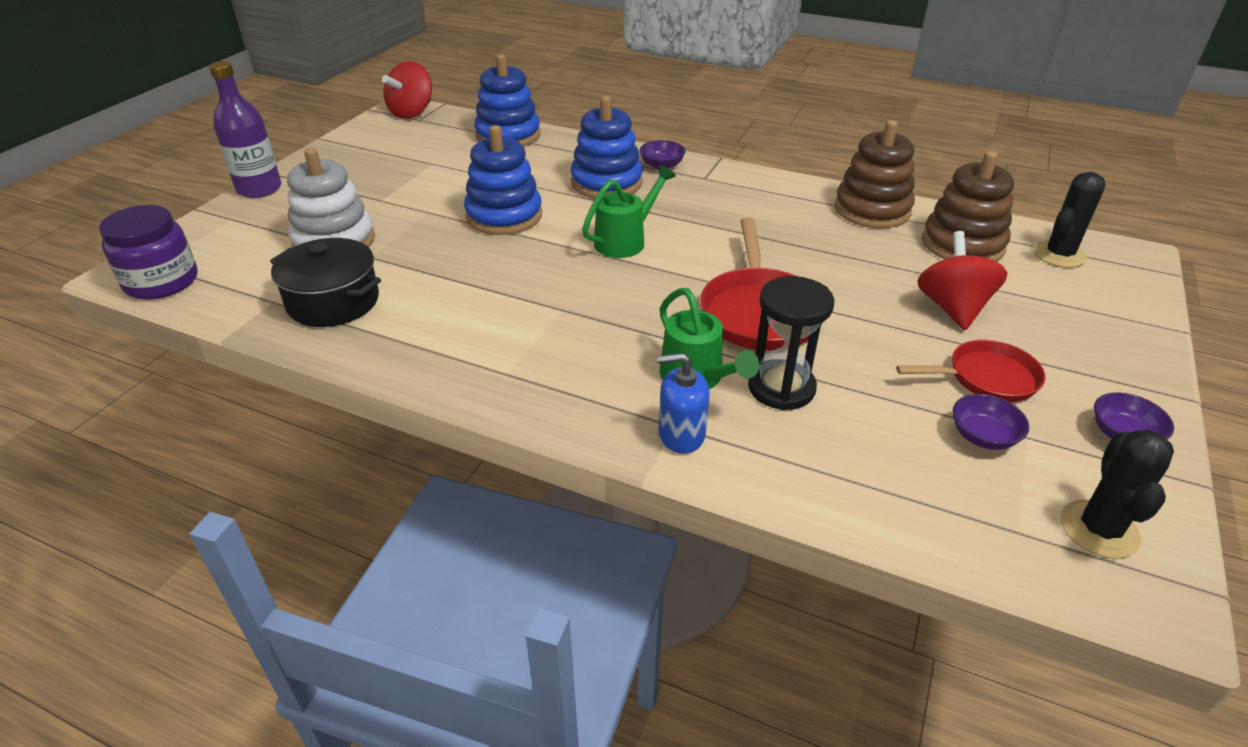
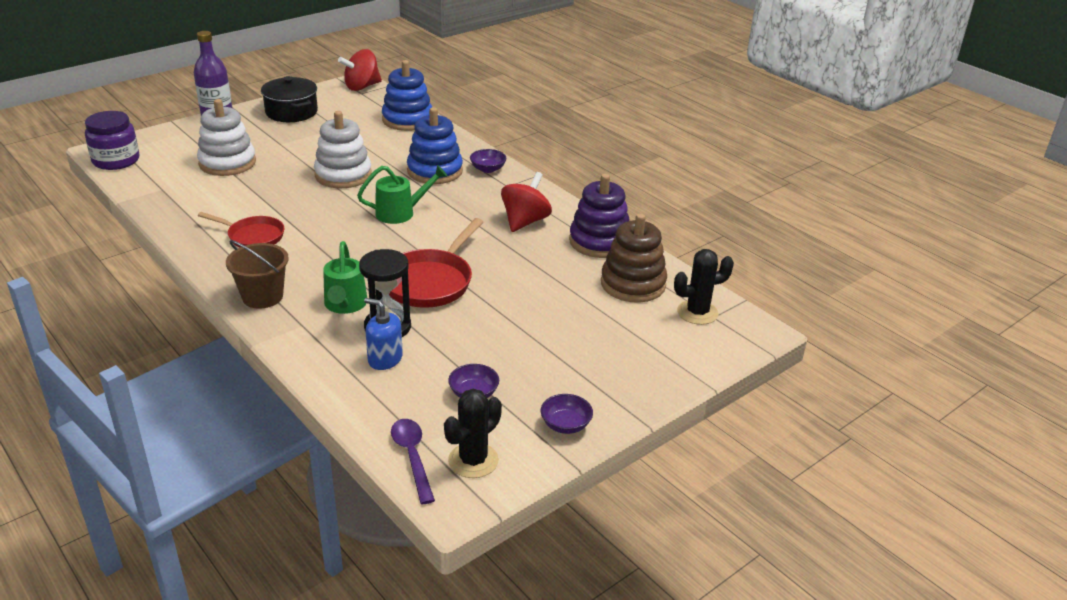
camera: 25 degrees right, 5 degrees down
(333, 301) = (192, 199): black pot -> black pot (291, 112)
(504, 216) = (343, 175): blue stacking toy -> white stacking toy
(578, 405) = (262, 296): none -> brown bucket
(681, 434) = (300, 330): blue soap dispenser -> blue soap dispenser (385, 359)
(872, 210) = (599, 242): brown stacking toy -> purple stacking toy
(952, 308) = (563, 320): red spinning top -> red spinning top (525, 221)
(986, 378) = (524, 365): red pan -> red pan (253, 236)
(1031, 559) = (412, 457): none -> purple spoon

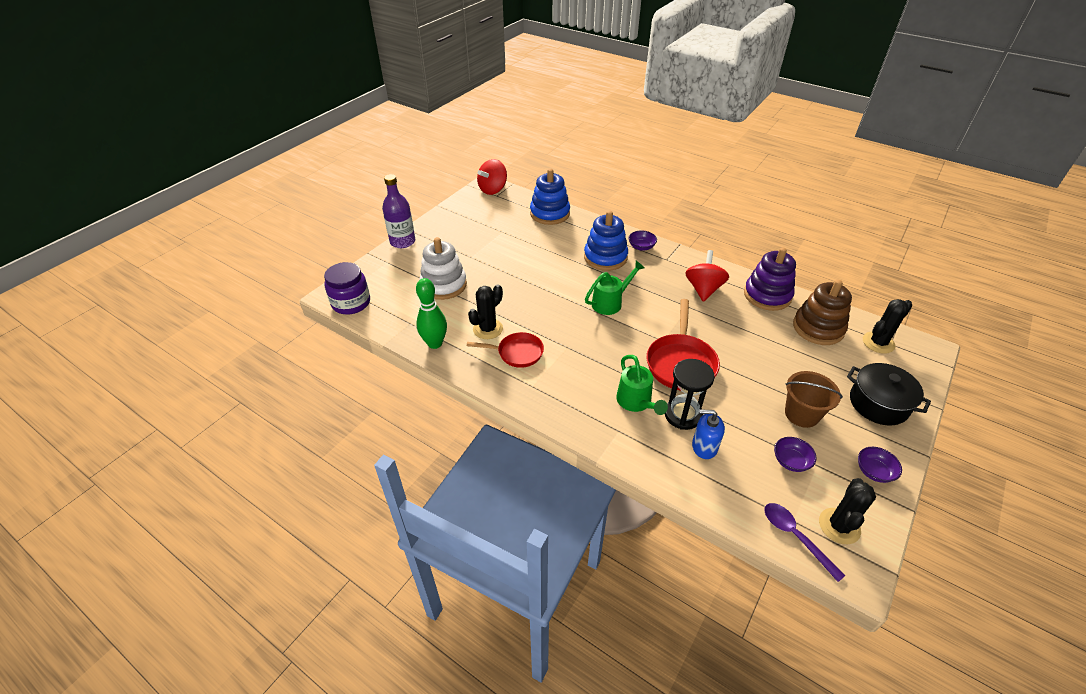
camera: 15 degrees left, 10 degrees up
(172, 211) = (435, 343): none -> green bowling pin
(240, 210) = (488, 329): none -> black cactus
(262, 296) = (568, 411): brown bucket -> brown bucket (801, 414)
(291, 112) = (457, 224): black pot -> black pot (878, 404)
(343, 175) = (541, 276): white stacking toy -> none

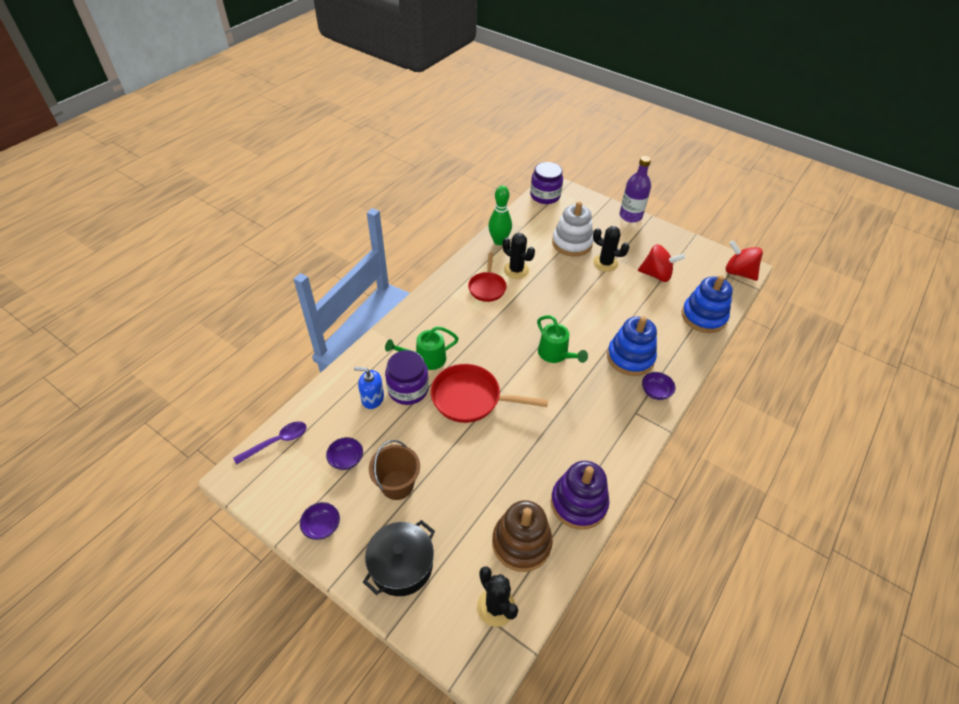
camera: 90 degrees right, 5 degrees up
(683, 415) = (408, 389): black hourglass -> purple jar
(703, 289) = (584, 439): red spinning top -> red spinning top (656, 275)
(704, 446) = (372, 398): blue soap dispenser -> blue soap dispenser turned 90 degrees counterclockwise
(839, 526) = (277, 476): black cactus -> black cactus (605, 263)

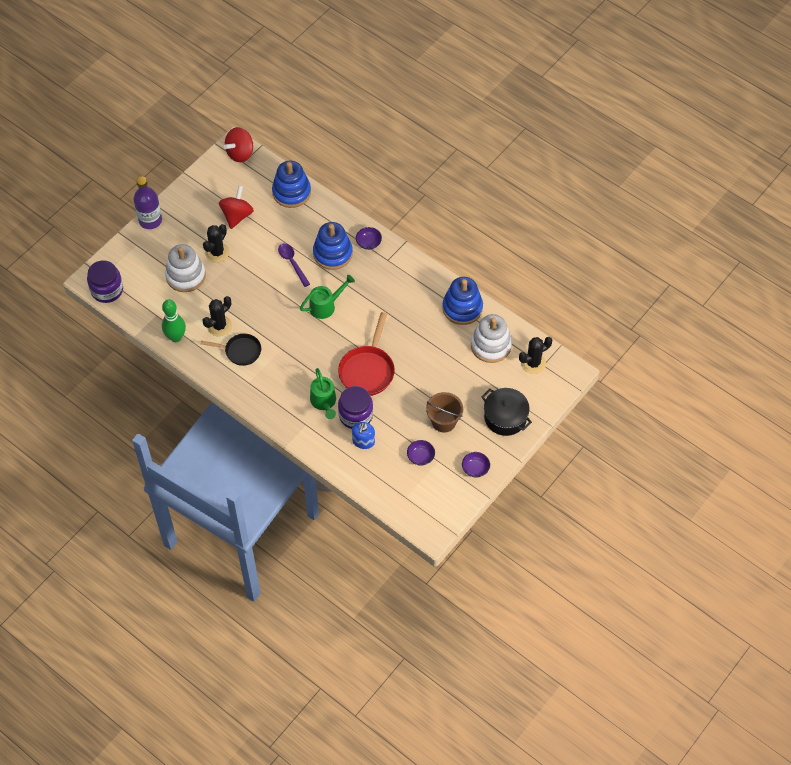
camera: 85 degrees left, 10 degrees up
(277, 442) = (402, 507): purple spoon -> purple spoon (292, 263)
(487, 287) = (240, 351): red pan -> black pan
(521, 543) = (491, 345): brown stacking toy -> white stacking toy
(578, 503) = (462, 308): purple stacking toy -> blue stacking toy

